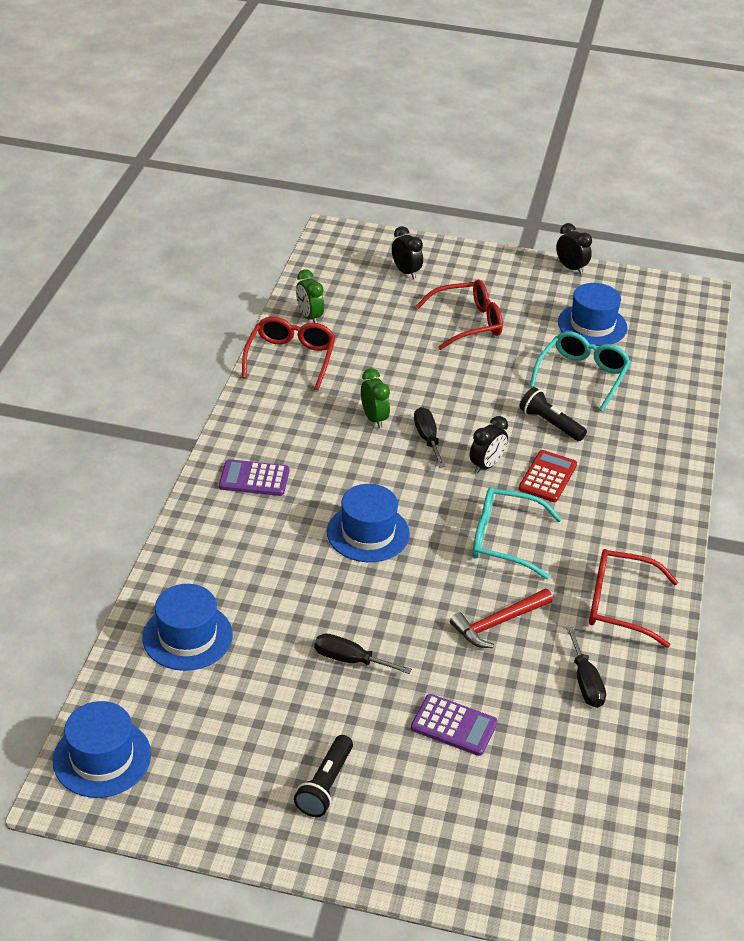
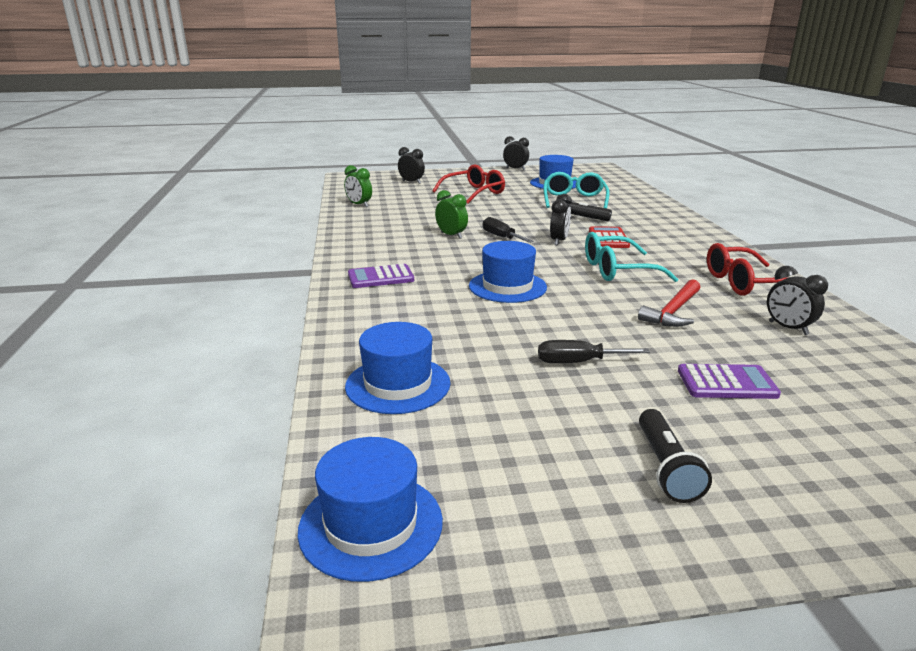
camera: 20 degrees left, 15 degrees down
(291, 358) = (360, 221): red glasses -> none
(585, 682) = (788, 328): black screwdriver -> black clock

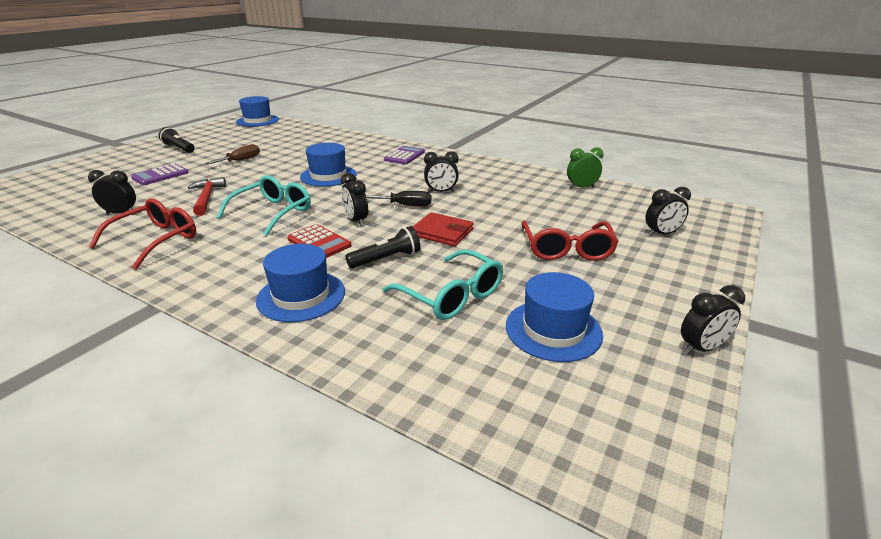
camera: 130 degrees right, 5 degrees up
(398, 384) = (303, 135): blue hat -> blue hat (301, 296)
(451, 235) = (441, 192): green clock -> black clock
(517, 217) = (442, 232): none -> red wallet
(578, 362) = (240, 160): black screwdriver -> brown screwdriver

